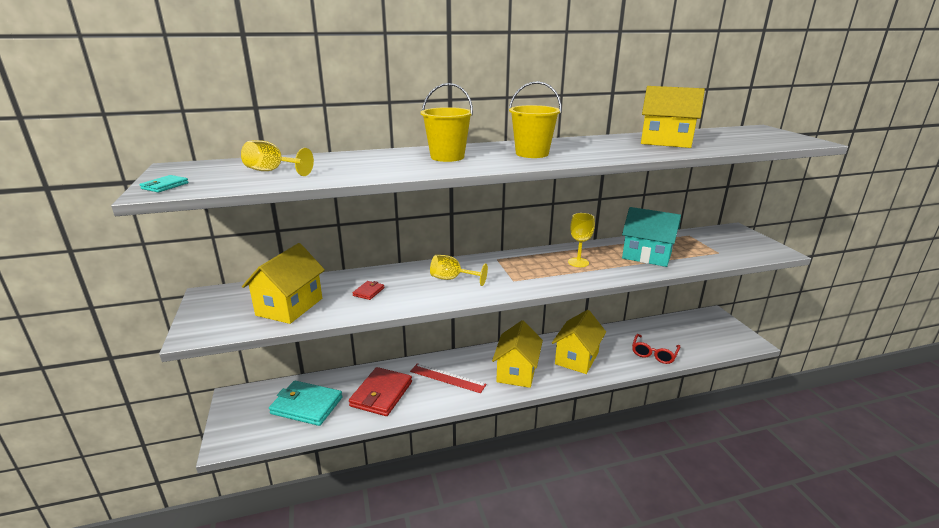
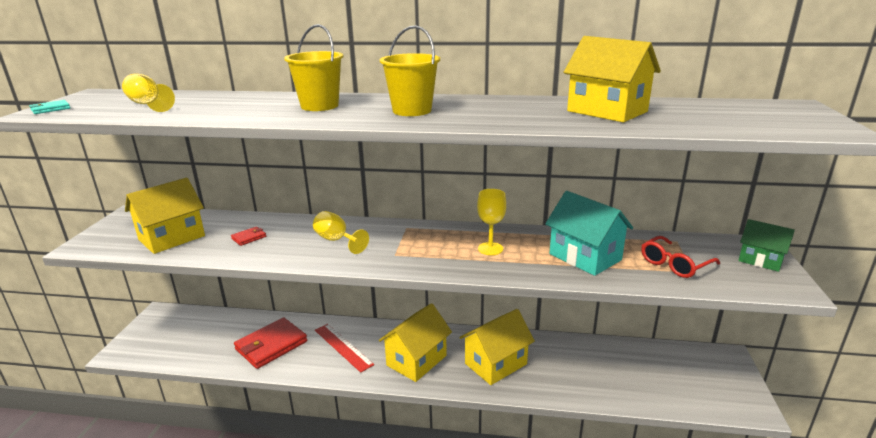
camera: 25 degrees right, 0 degrees up
(306, 405) = (203, 338): turquoise wallet -> none
(654, 354) = (596, 385): red glasses -> red glasses (674, 264)
(746, 238) = (760, 260): none -> green house

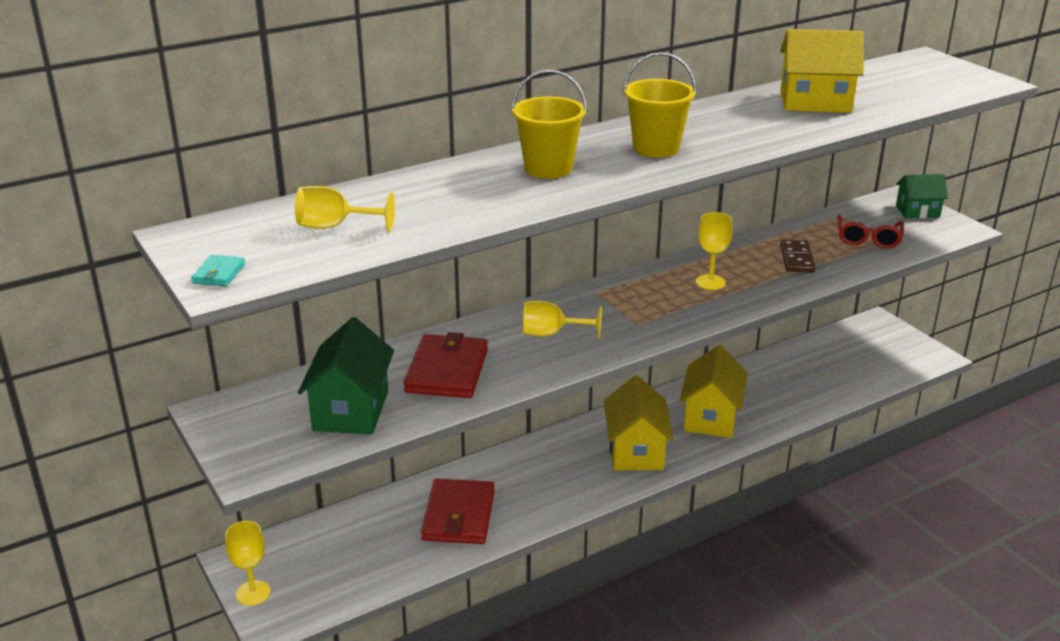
camera: 40 degrees left, 5 degrees up
(137, 333) = (253, 593): none -> yellow goblet
(172, 238) = (351, 410): yellow house -> green house
(249, 237) = (447, 371): red wallet -> red wallet, size x2.27
(343, 347) = (542, 477): red ruler -> none
(585, 257) = (797, 259): turquoise house -> brown domino

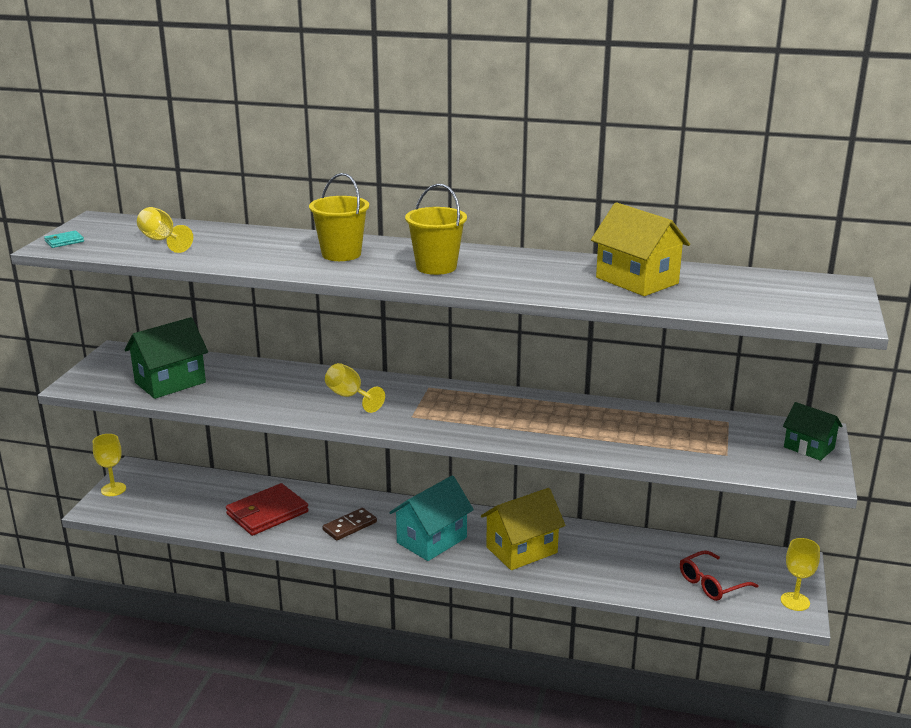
camera: 45 degrees right, 5 degrees down
(447, 371) = (254, 387): red wallet -> none
(635, 451) = (431, 540): yellow house -> turquoise house
(710, 282) = (517, 416): yellow goblet -> yellow goblet (795, 601)
(797, 259) = (617, 432): brown domino -> brown domino (350, 526)
(868, 239) = (711, 446): red glasses -> red glasses (711, 584)

